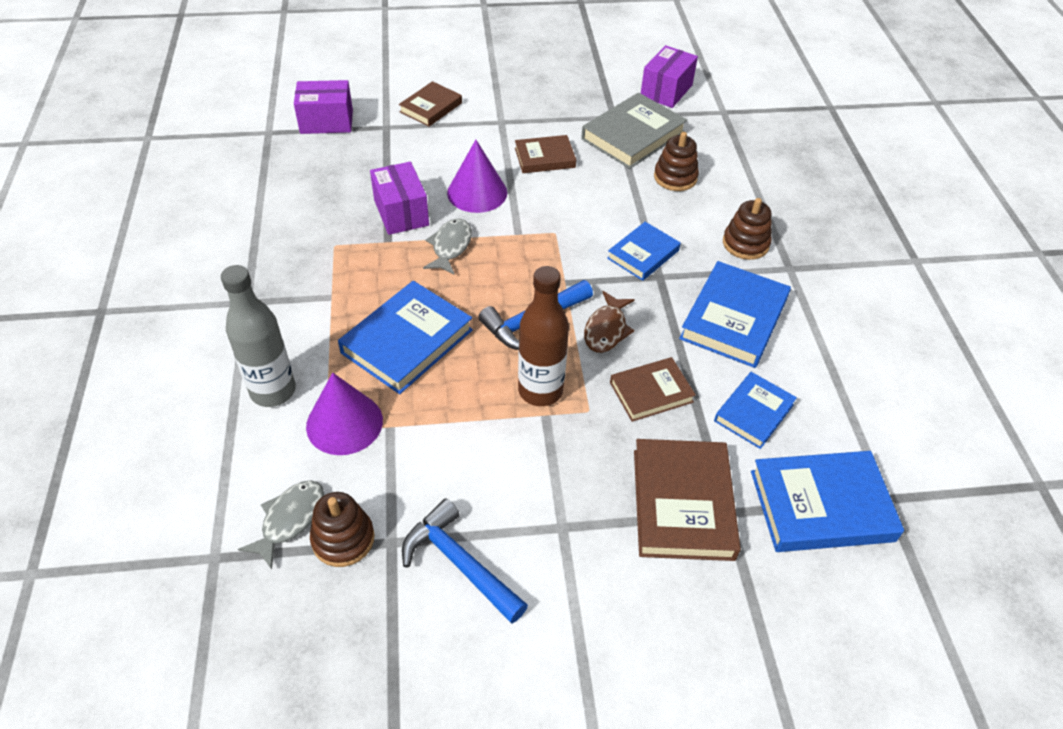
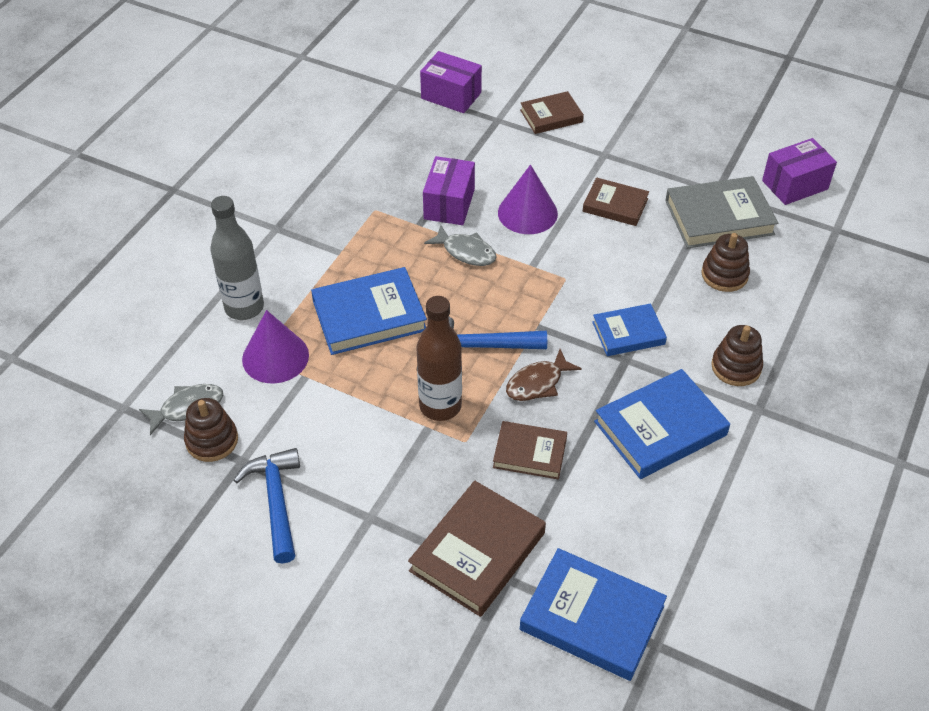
camera: 35 degrees right, 0 degrees up
(450, 247) = (466, 252): grey fish -> grey fish turned 75 degrees clockwise
(754, 413) = (603, 515): blue book -> none

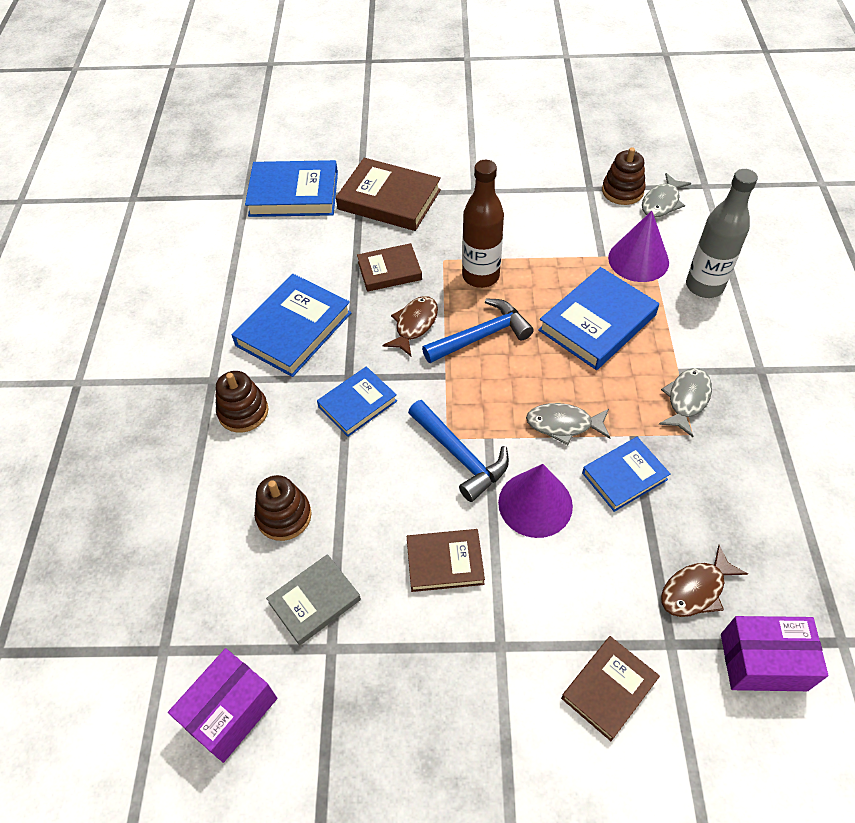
camera: 155 degrees right, 5 degrees up
(276, 501) = (544, 176): blue hammer -> blue hammer (460, 456)
(355, 231) = (686, 400): none -> grey fish
(449, 204) = (624, 476): purple box -> blue book
(459, 135) = (696, 589): none -> brown fish
(477, 552) = (389, 199): brown book -> brown book turned 75 degrees counterclockwise
(719, 217) = (314, 601): grey book -> grey book, size x0.62

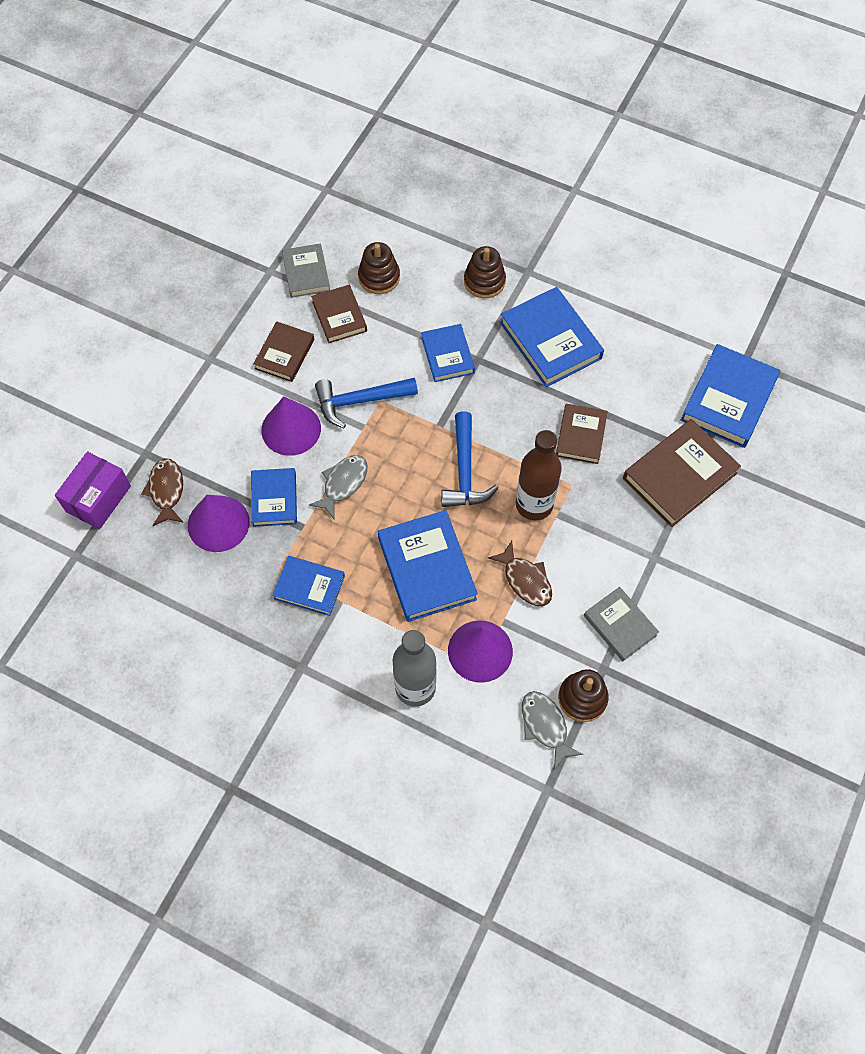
camera: 115 degrees right, 10 degrees up
(230, 711) = (266, 211): purple box -> none
(414, 325) = (505, 427): brown fish -> brown fish (525, 580)
(547, 190) = (620, 625): none -> grey book
(609, 689) = (145, 402): brown book -> brown book (339, 316)
(686, 400) = (309, 587): grey fish -> blue book
(689, 514) = (218, 523): none -> purple cone

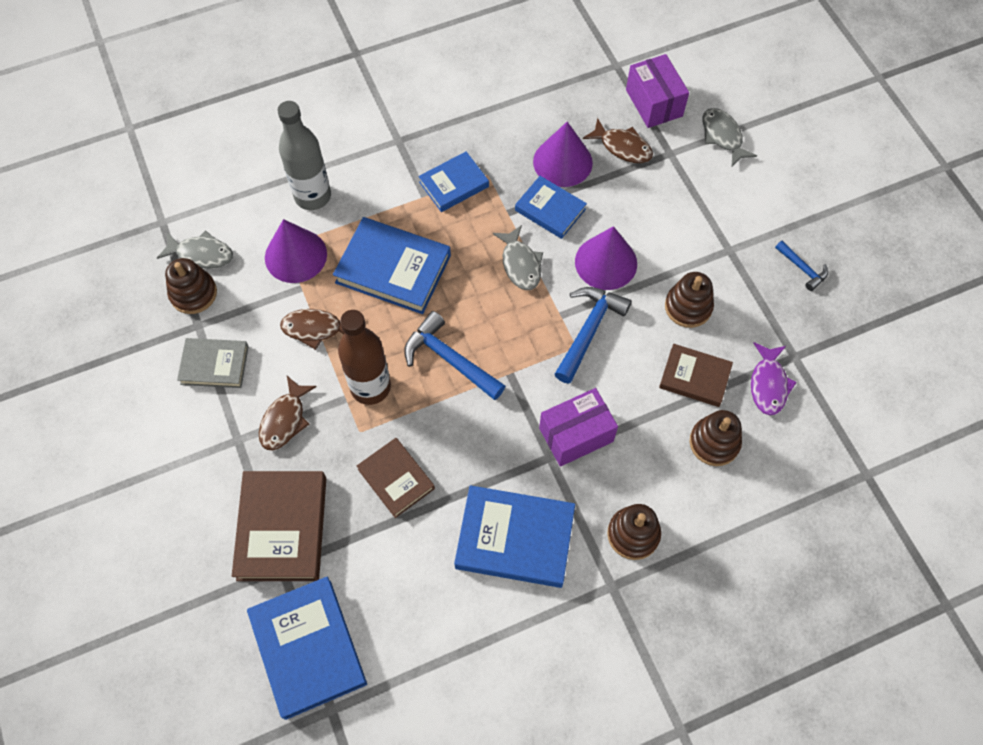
camera: 130 degrees right, 0 degrees up
(97, 428) = (722, 136): none -> grey fish
(189, 306) = (802, 269): none -> blue hammer
(284, 354) = (688, 307): brown book -> brown stacking toy
(306, 273) = (768, 384): grey book -> purple fish
(447, 355) = (576, 435): blue book -> purple box
(611, 539) = (285, 420): none -> brown fish

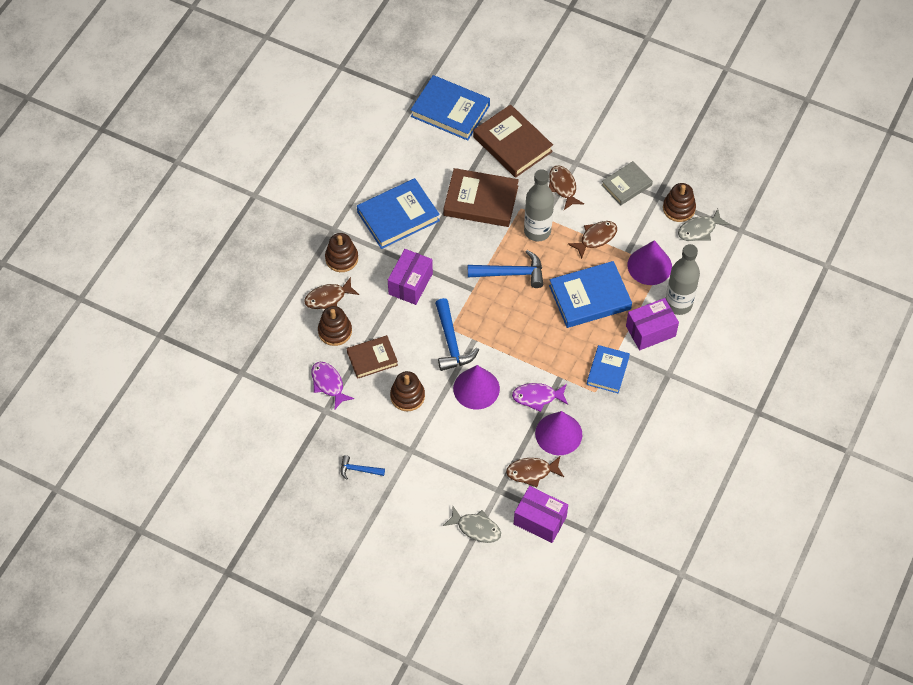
camera: 140 degrees right, 5 degrees down
(370, 191) = (650, 331): none -> purple box
(370, 387) = (537, 231): brown bottle -> grey bottle
(396, 479) = (481, 200): brown book -> brown book, size x1.62
(520, 264) = (523, 351): grey fish -> none
(550, 209) = (537, 397): blue book -> purple fish
(690, 492) = (328, 298): none -> brown fish

